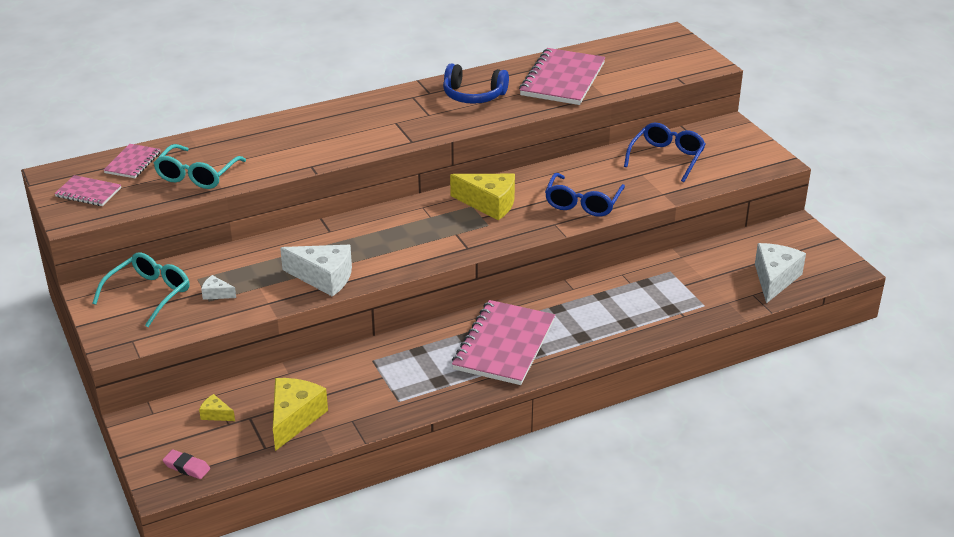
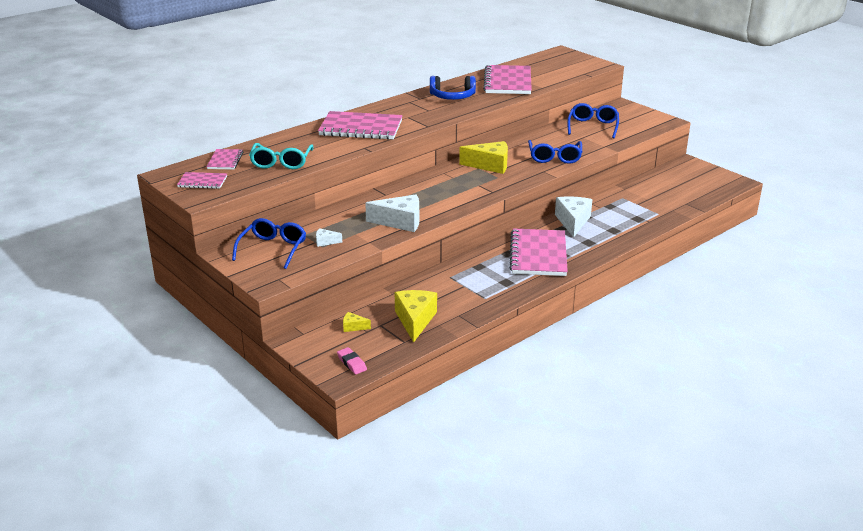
camera: 15 degrees left, 5 degrees down
(149, 294) = (273, 249): turquoise glasses -> blue glasses
(187, 467) = (352, 363): pink eraser -> pink eraser turned 45 degrees clockwise
(325, 133) = (361, 128): none -> pink notebook
(775, 279) = (694, 193): white cheese -> white cheese (573, 222)

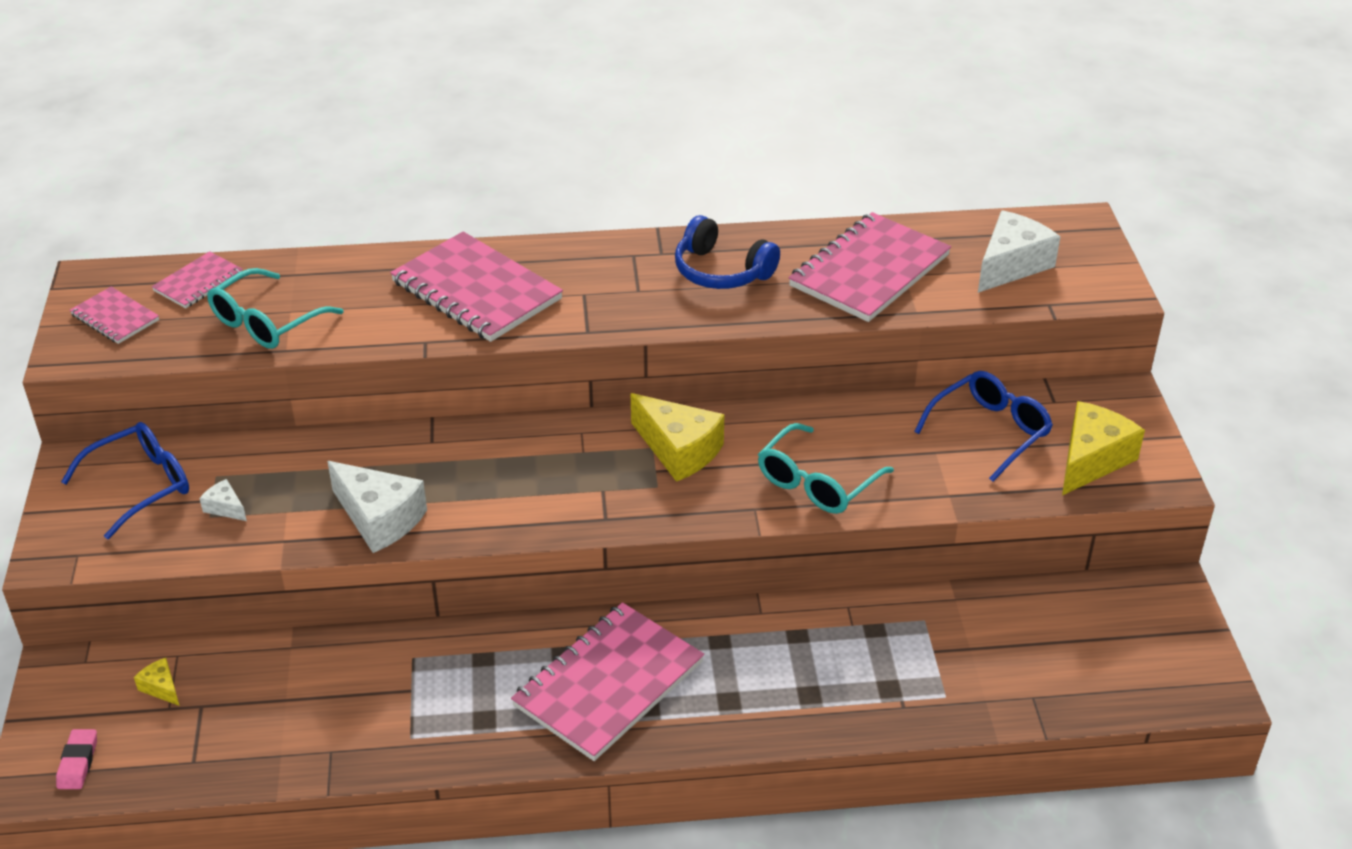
camera: 35 degrees right, 10 degrees up
(415, 320) = (257, 725): yellow cheese -> yellow cheese (1092, 460)
(554, 157) = (816, 482): blue glasses -> turquoise glasses
(573, 222) = (760, 635): white cheese -> white cheese (1011, 265)

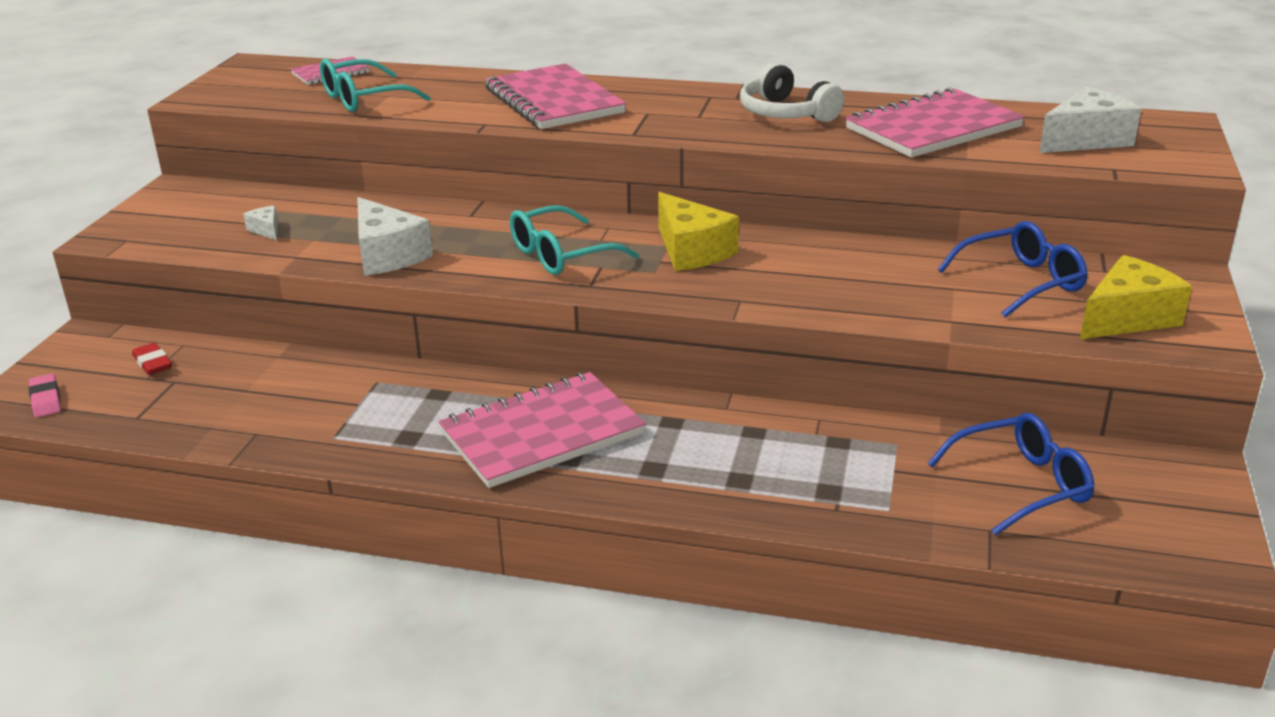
camera: 20 degrees right, 10 degrees down
(78, 762) = (46, 399): pink eraser -> pink eraser turned 45 degrees counterclockwise
(115, 318) = (249, 84): pink notebook -> none
(141, 485) = (212, 207): blue glasses -> blue glasses (1021, 484)
(161, 688) = (152, 363): yellow cheese -> red eraser
(721, 271) = (786, 113): blue headphones -> white headphones
(816, 482) = (815, 291): turquoise glasses -> turquoise glasses (560, 255)

